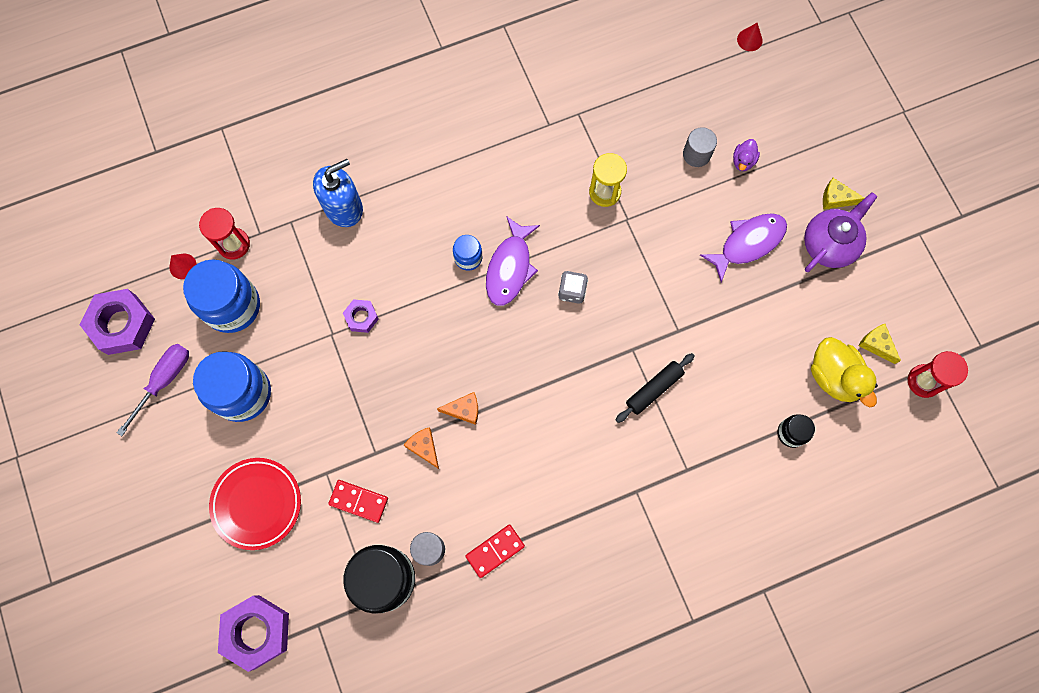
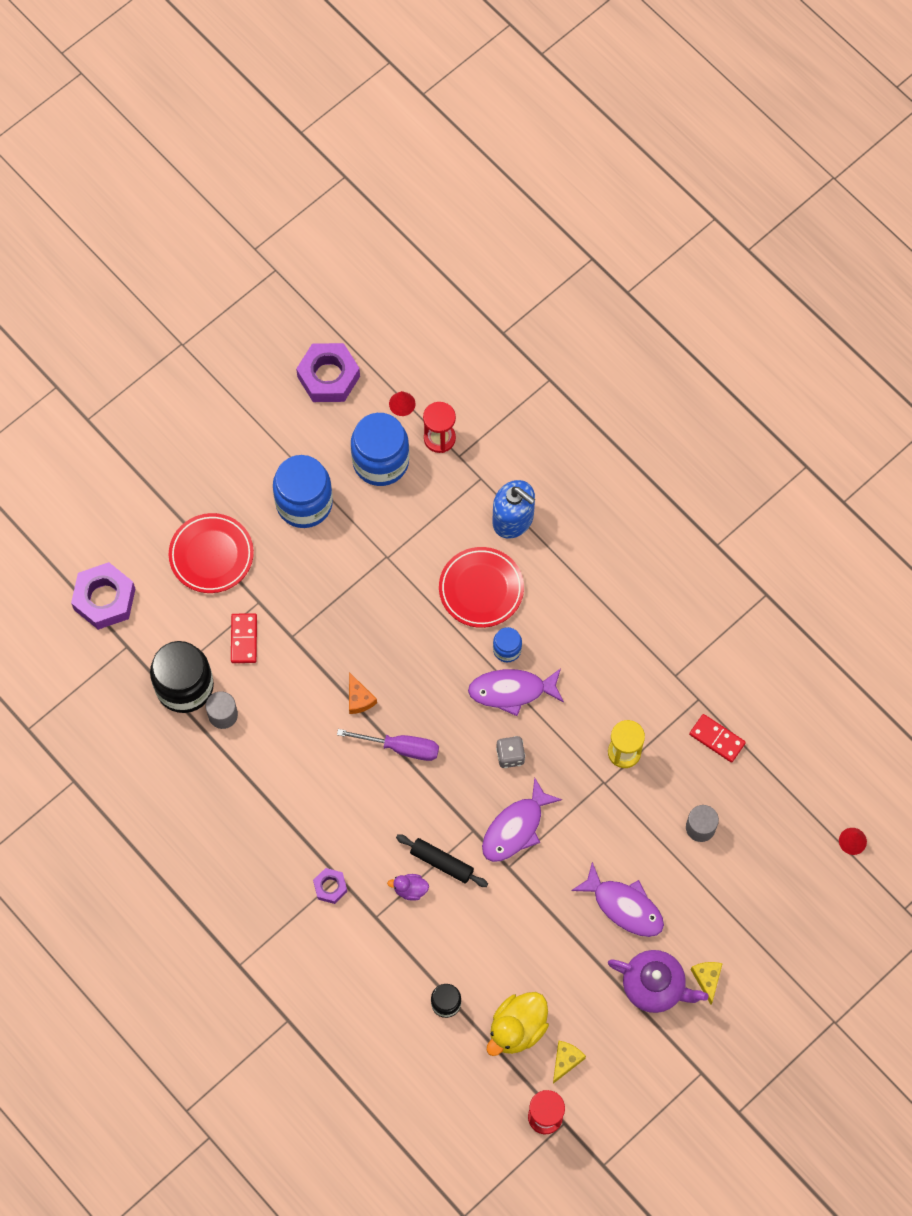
camera: 70 degrees right, 5 degrees down
(164, 381) = (291, 433): purple screwdriver -> purple screwdriver (401, 747)
(361, 317) = (412, 576): purple nut -> purple nut (330, 887)
(400, 260) = (481, 589): none -> red plate
(424, 447) = (312, 677): orange cheese -> none
(495, 551) = (241, 771): red domino -> red domino (717, 739)
(643, 311) = (515, 828): none -> purple fish
(743, 161) = (711, 875): purple duck -> purple duck (410, 889)

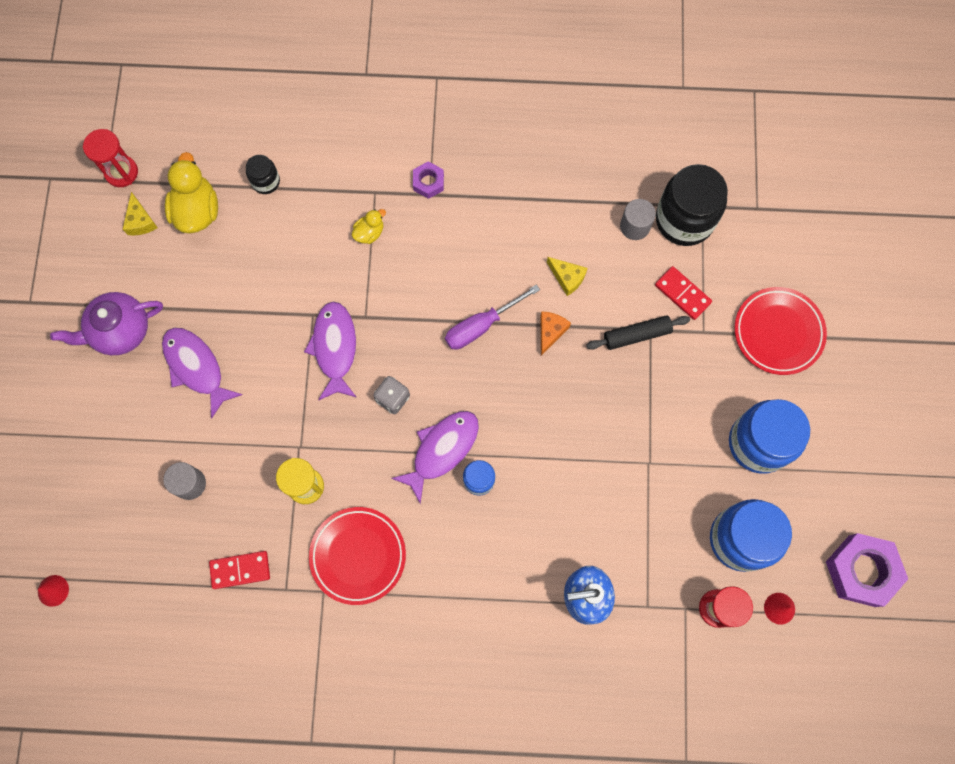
camera: 135 degrees right, 5 degrees up
(104, 599) = (812, 225): purple nut -> none
(359, 699) = (550, 332): orange cheese -> orange cheese turned 90 degrees clockwise
(410, 889) = (369, 233): purple duck -> yellow duck
(441, 863) = (365, 272): black rolling pin -> black rolling pin (636, 335)
(481, 589) = (549, 510): red plate -> red plate (358, 556)
(624, 906) = (196, 367): purple fish -> purple fish turned 60 degrees clockwise
(707, 979) = (83, 372): yellow cheese -> yellow cheese (567, 278)

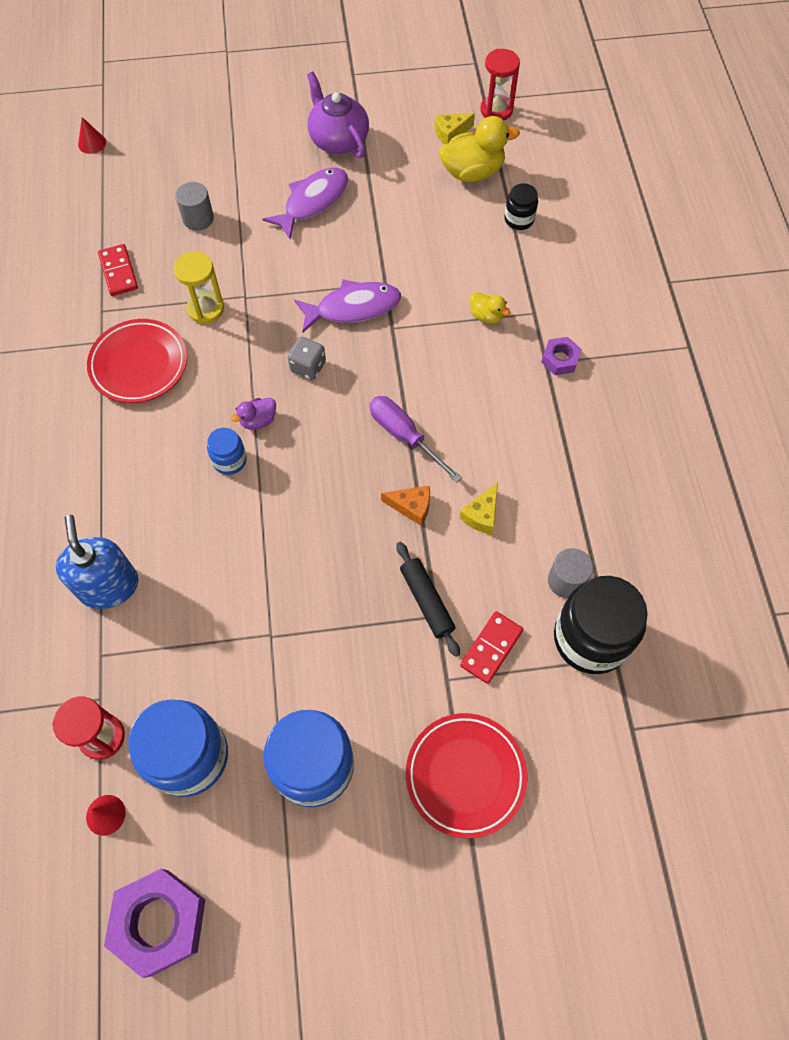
camera: 80 degrees right, 10 degrees down
(442, 450) = (258, 420): purple fish -> purple duck

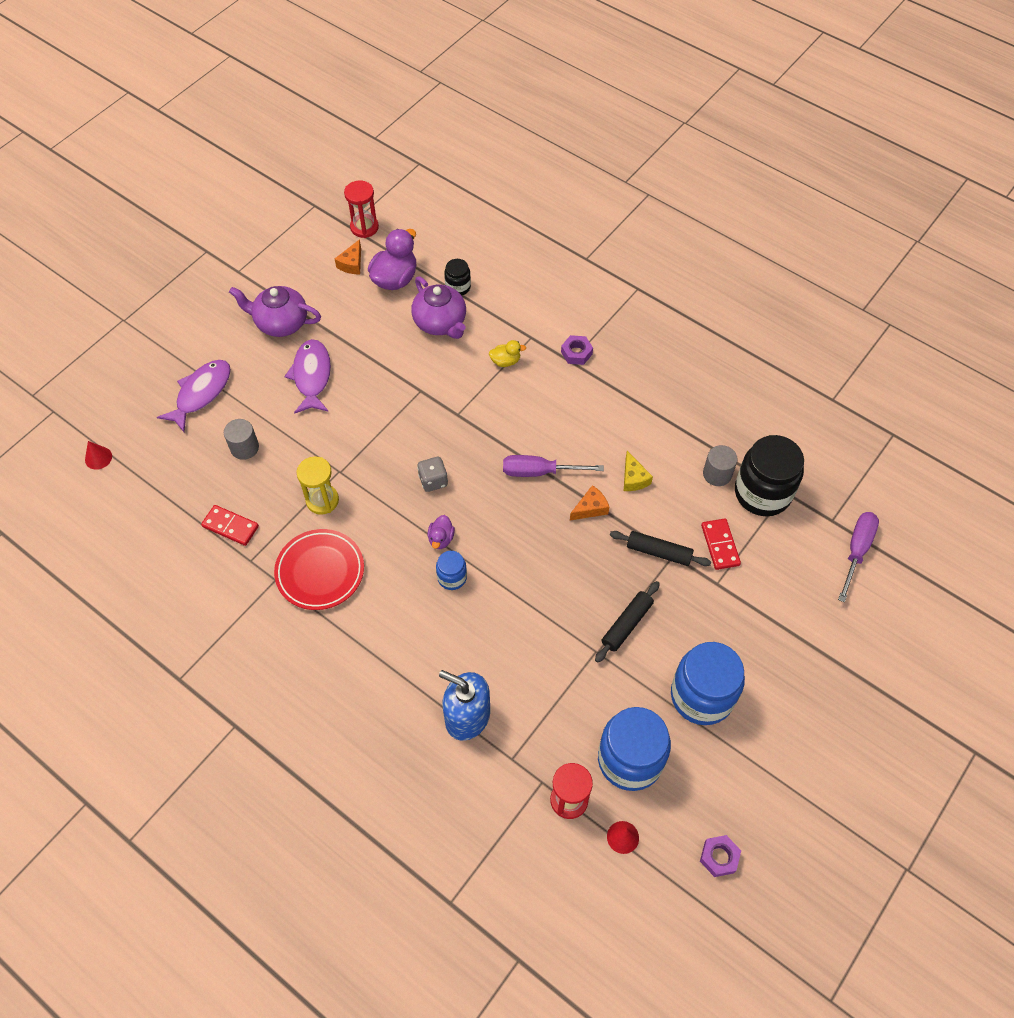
camera: 45 degrees left, 5 degrees down
(160, 922) = (719, 857): purple nut -> purple nut, size x0.53
(323, 637) = (626, 624): none -> black rolling pin
(353, 308) = (418, 422): purple fish -> purple fish (201, 393)
(450, 133) = (352, 264): yellow cheese -> orange cheese
(465, 775) = (782, 623): red plate -> none
(468, 239) = (440, 323): none -> purple teapot
(472, 172) = (395, 279): yellow duck -> purple duck
(623, 782) = (856, 551): none -> purple screwdriver

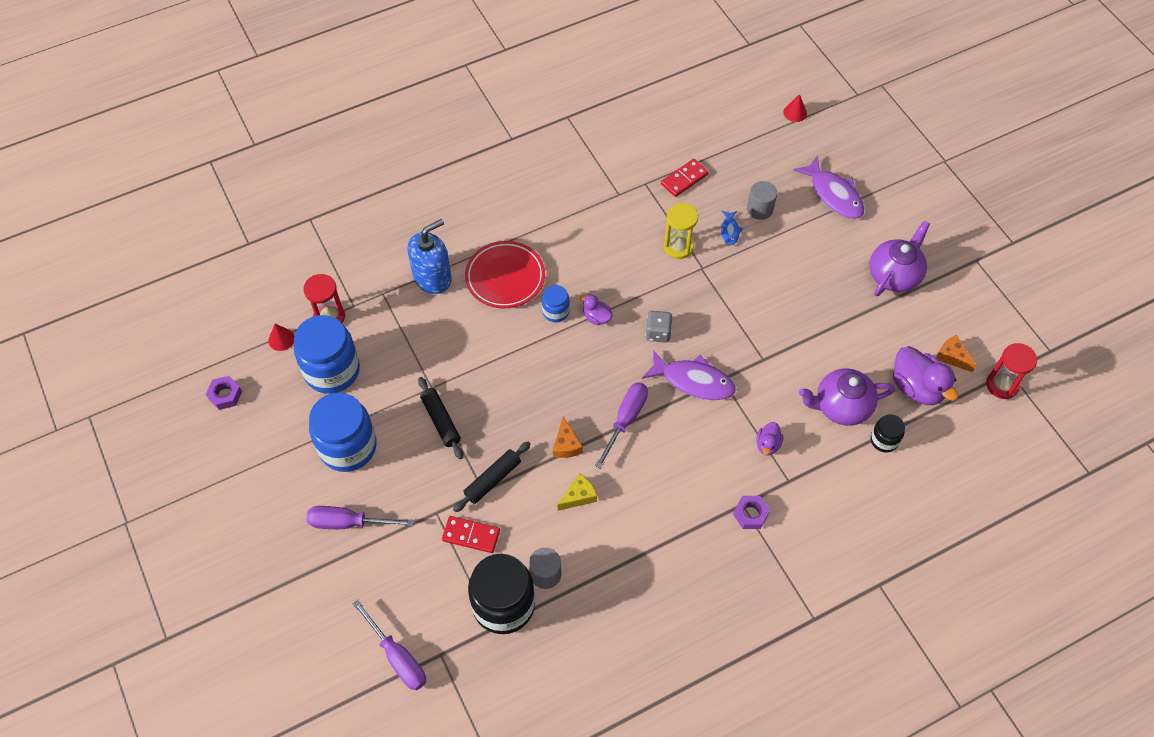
camera: 115 degrees right, 0 degrees up
(283, 464) = (730, 231): none -> blue fish
(312, 376) = (818, 280): purple fish -> purple fish (693, 381)
(320, 572) = (610, 225): red plate -> red plate (505, 277)
(505, 361) = (767, 444): yellow duck -> purple duck
(633, 478) = (578, 496): yellow cheese -> yellow cheese turned 135 degrees clockwise
(773, 653) = (348, 523): none -> purple screwdriver

